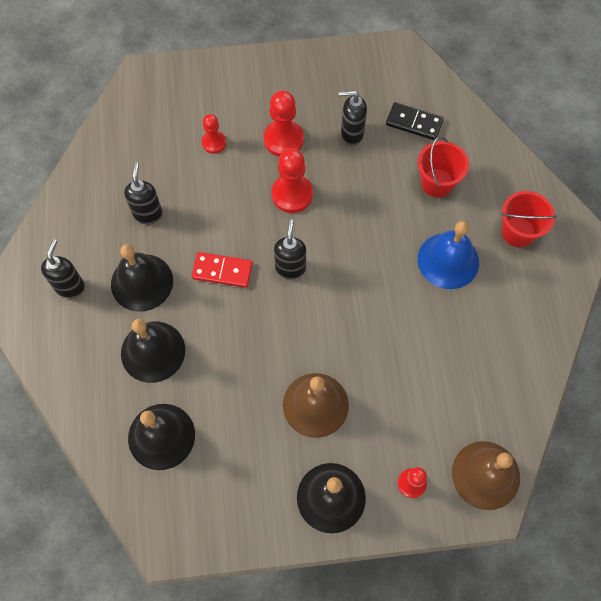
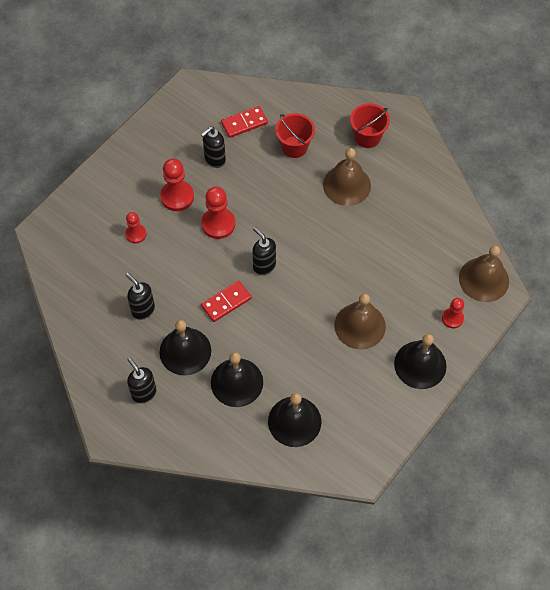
camera: 45 degrees left, 5 degrees down
(414, 123) = (244, 123): black domino -> red domino
(448, 260) = (346, 185): blue bell -> brown bell

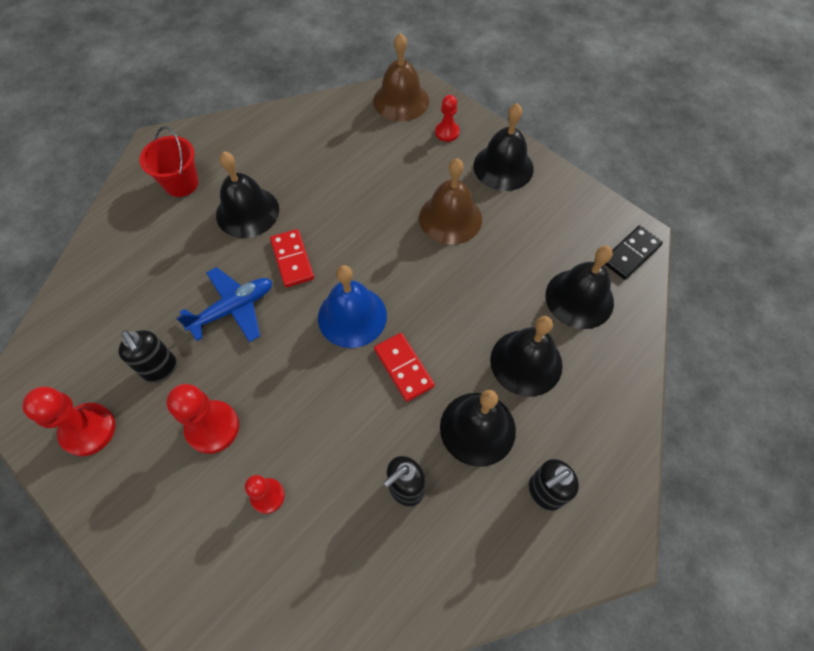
camera: 85 degrees left, 0 degrees up
(218, 224) = (274, 371): red pawn -> red pawn (88, 430)
(244, 123) = (109, 324): red domino -> red domino (292, 259)
(263, 191) = (233, 309): none -> blue plane
(264, 266) = (352, 316): black soap dispenser -> blue bell
(294, 147) = (170, 265): red bucket -> none
(341, 463) = (631, 254): none -> black domino
(346, 185) = (247, 212): brown bell -> black bell

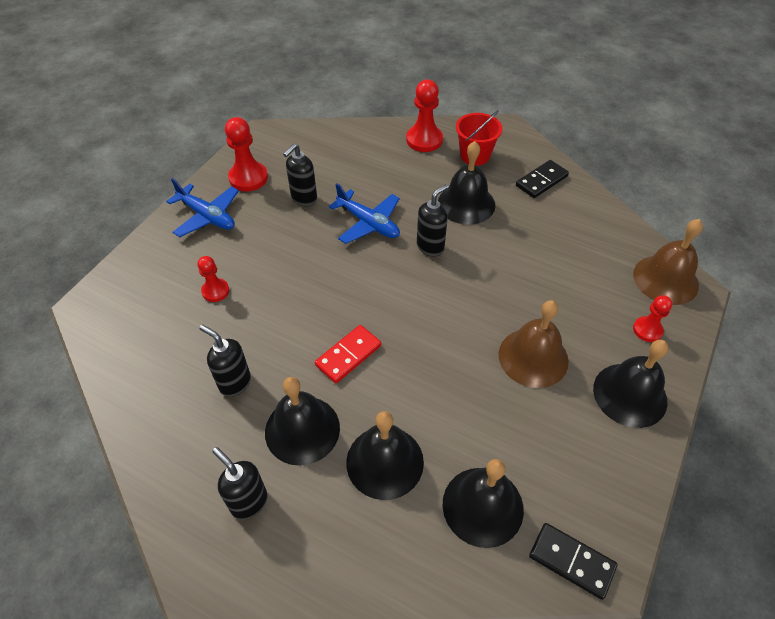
camera: 75 degrees right, 10 degrees down
(134, 493) = (207, 216): none -> blue plane
(212, 427) = (264, 242): red pawn -> red pawn (424, 140)
(247, 141) = (541, 181): none -> black domino
(292, 259) = (430, 246): red domino -> black soap dispenser
(352, 316) = (388, 304): blue bell -> none

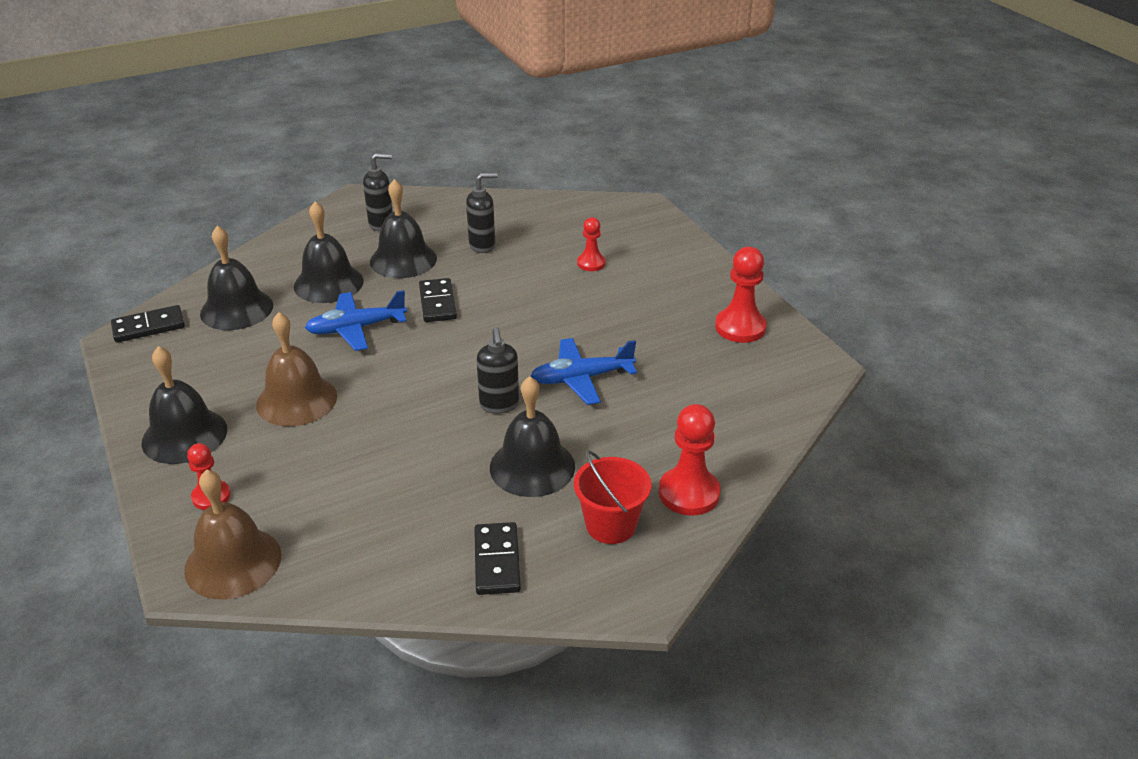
camera: 125 degrees right, 15 degrees down
(207, 216) = (700, 286): blue plane -> blue plane (356, 328)
(304, 199) = (667, 351): black soap dispenser -> none
(348, 355) = (438, 303): red domino -> black domino

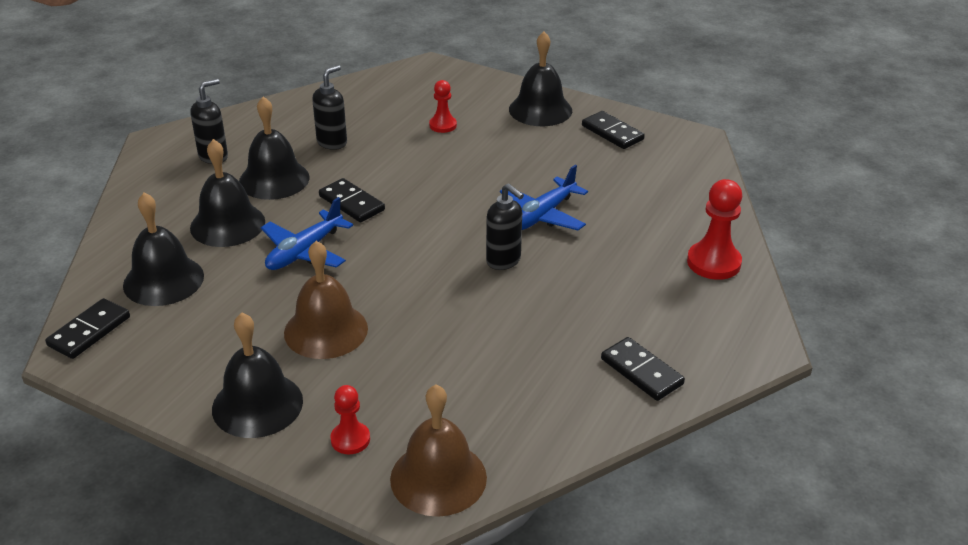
camera: 35 degrees left, 0 degrees up
(532, 466) = (584, 294): black bell -> black bell (540, 110)
(611, 525) = (688, 308): red bucket -> none
(740, 327) = (612, 133): red pawn -> black domino

